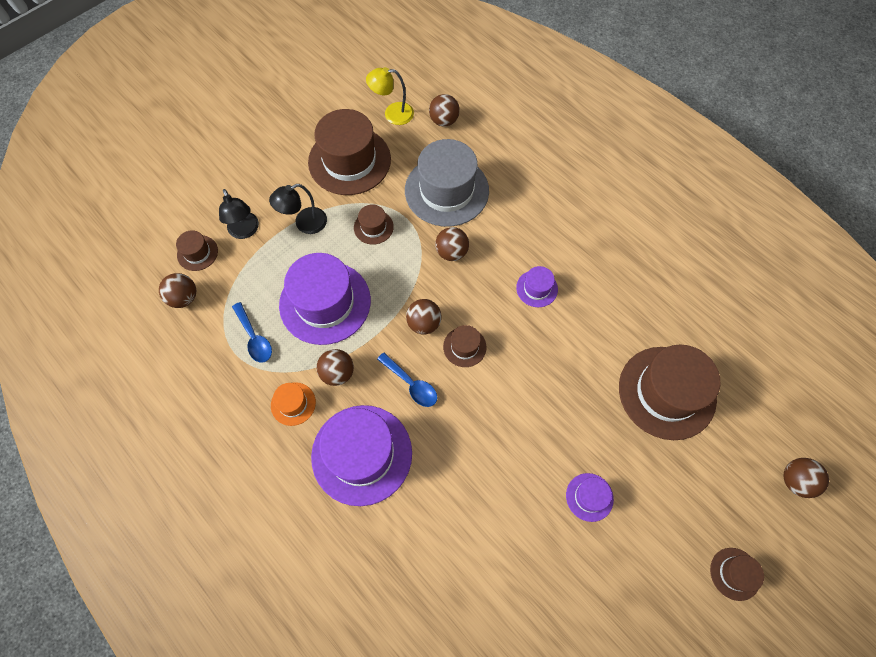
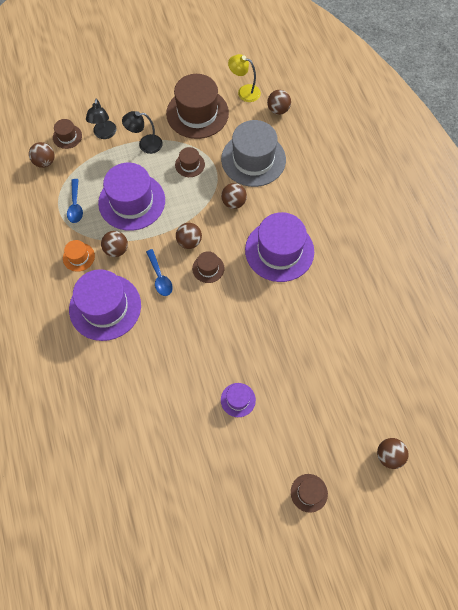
camera: 25 degrees right, 0 degrees up
(537, 288) = (279, 251): purple hat -> purple hat, size x2.18
(667, 392) = (331, 358): brown hat -> none

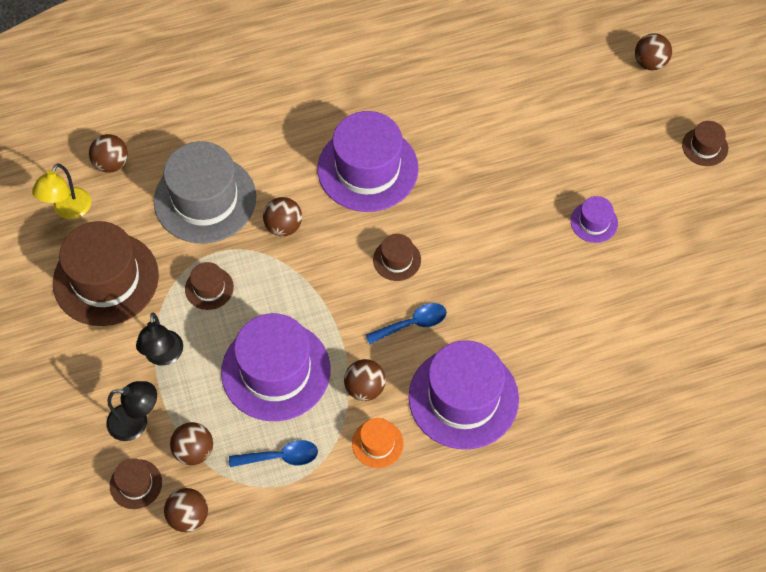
camera: 90 degrees left, 5 degrees down
(189, 242) = (351, 285): brown ball -> brown ball (194, 451)

